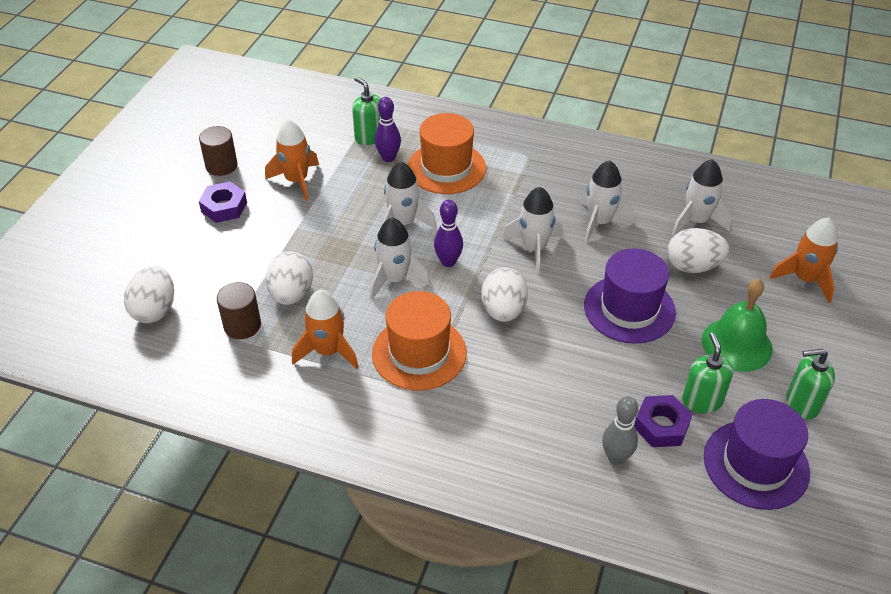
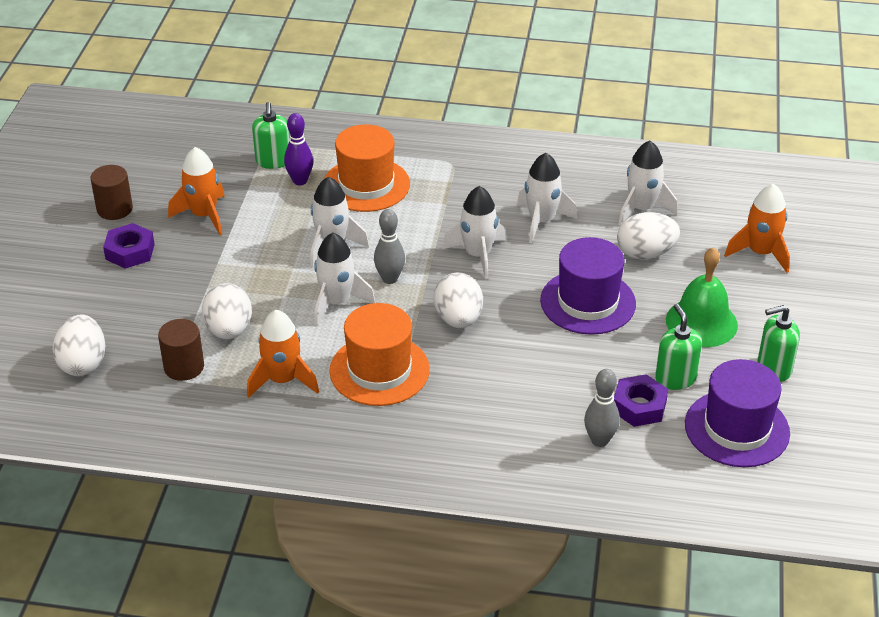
camera: 10 degrees left, 5 degrees down
(369, 137) = (273, 161): green soap dispenser -> green soap dispenser turned 135 degrees counterclockwise
(448, 262) = (390, 279): purple bowling pin -> grey bowling pin

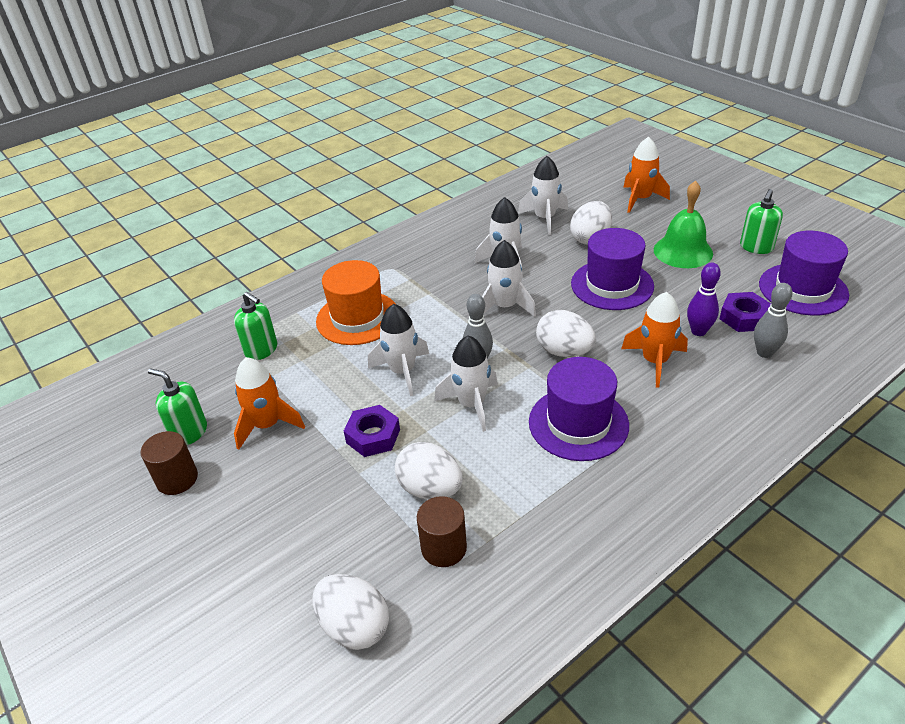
camera: 45 degrees left, 0 degrees up
(130, 251) = (246, 500): purple nut -> purple nut (373, 436)
(282, 380) = (531, 488): orange rocket -> orange rocket (654, 361)
(300, 181) = (304, 348): purple bowling pin -> purple bowling pin (698, 331)
(379, 370) = (578, 423): orange hat -> purple hat
(675, 378) = (729, 288): green soap dispenser -> green soap dispenser (189, 432)

